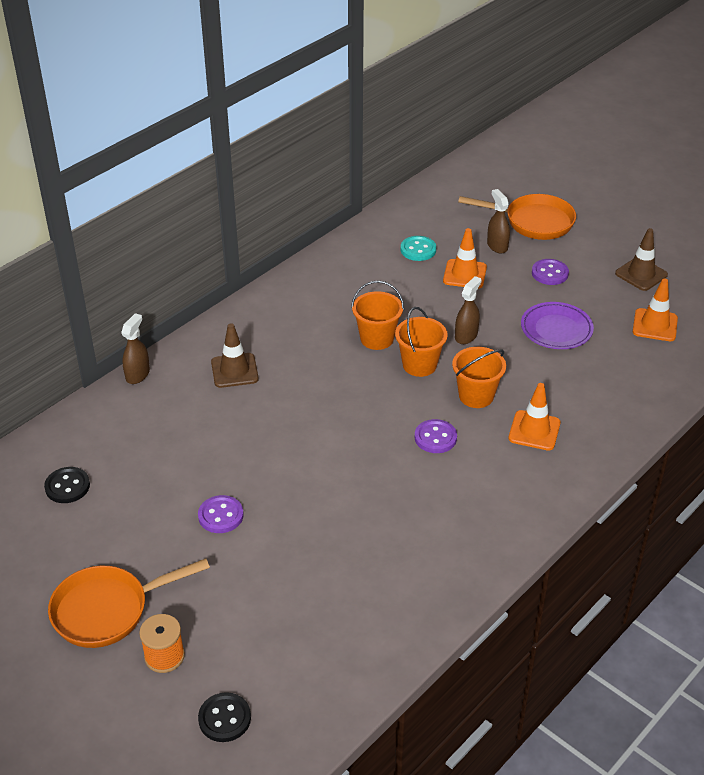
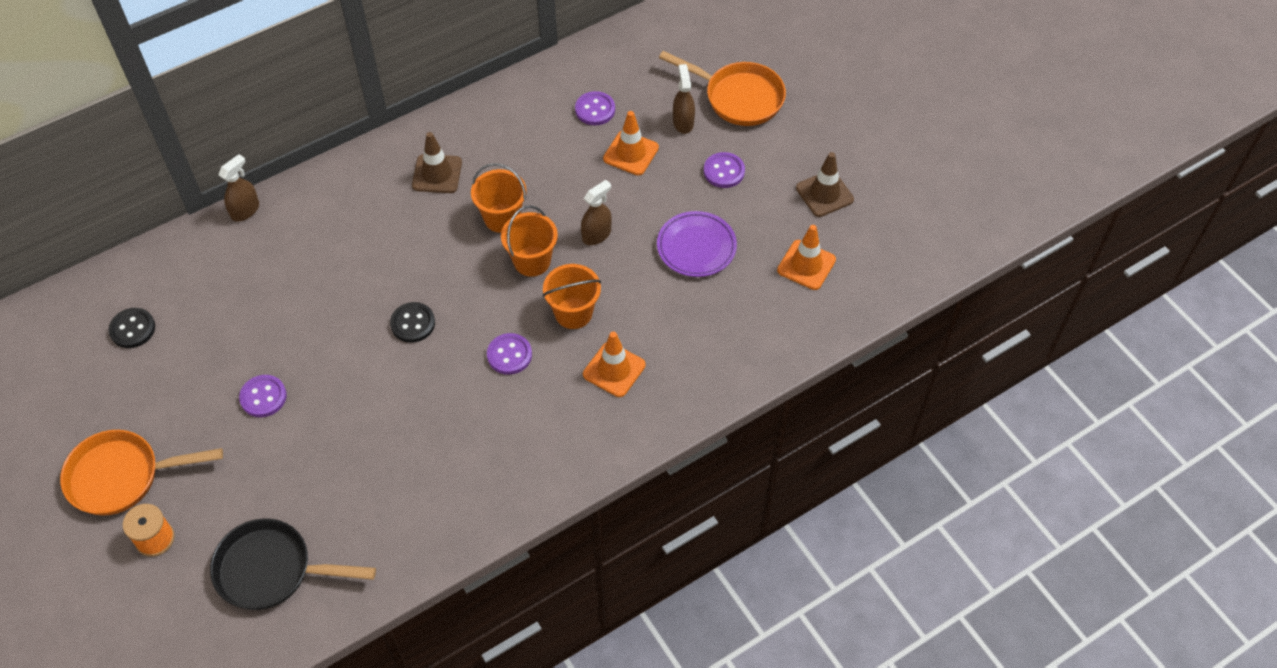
camera: 15 degrees right, 15 degrees up
(224, 718) = (184, 618): black button -> black button (413, 323)
(234, 370) = (342, 226): brown traffic cone -> brown traffic cone (437, 174)
(294, 657) = (272, 570): none -> black pan
(418, 250) = (595, 110): turquoise button -> purple button

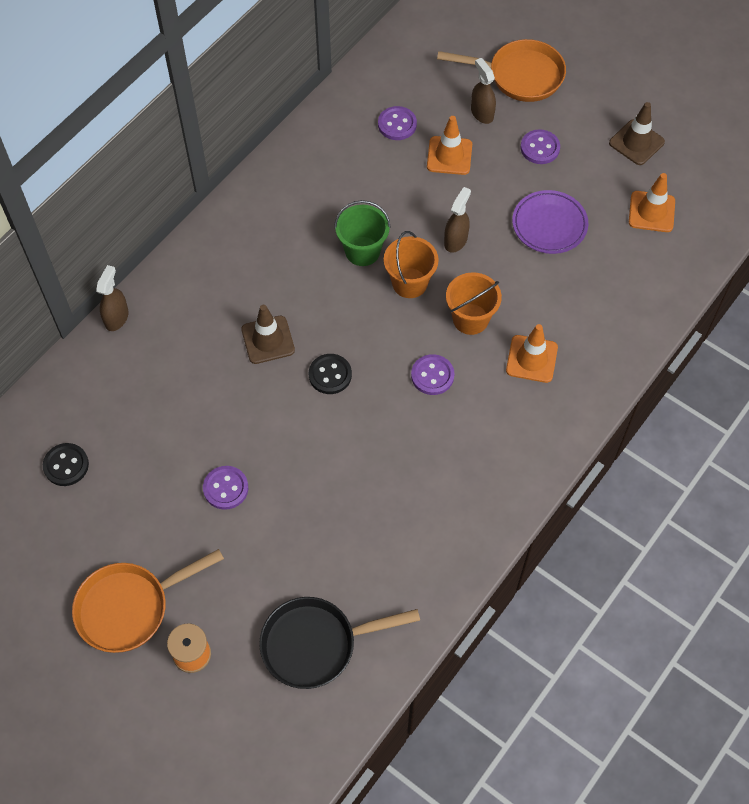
camera: 20 degrees left, 5 degrees up
(437, 174) = (281, 228): brown traffic cone -> brown traffic cone (268, 340)
(502, 218) = (362, 251): orange bucket -> green bucket

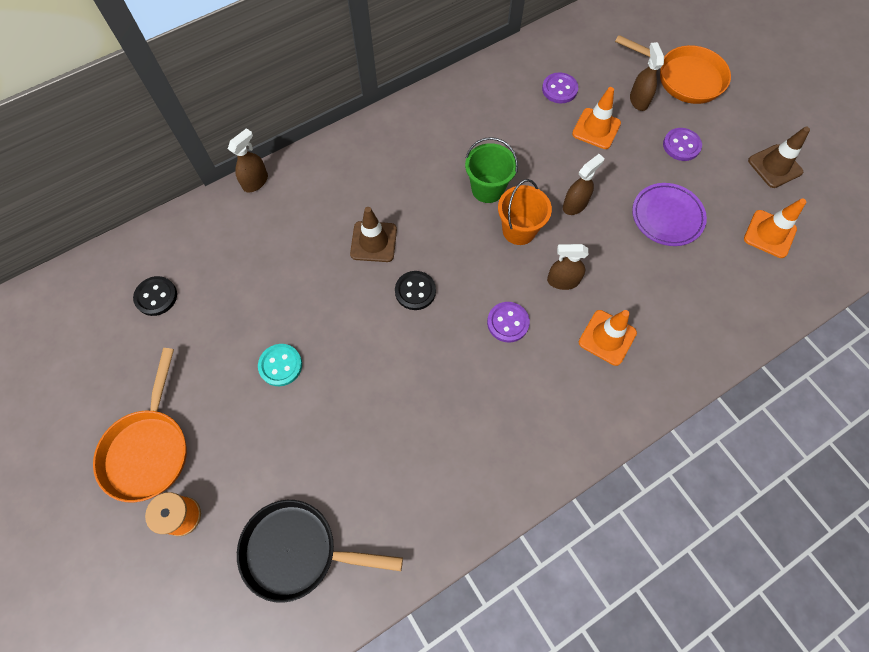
camera: 20 degrees right, 5 degrees up
(130, 607) = (149, 449): orange pan -> orange pan turned 75 degrees counterclockwise
(225, 488) = (280, 365): purple button -> turquoise button
(470, 319) = (562, 281): orange bucket -> brown spray bottle

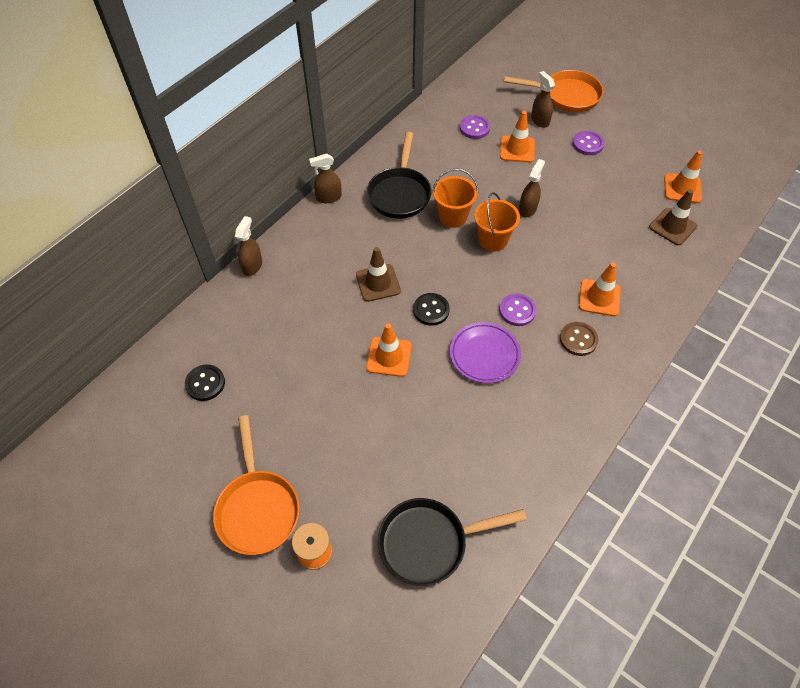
camera: 20 degrees left, 10 degrees down
(280, 365) = (344, 403): turquoise button -> none
(348, 329) = (389, 357): none -> orange traffic cone
(442, 144) = (400, 193): none -> black pan
(487, 189) = (453, 216): green bucket -> orange bucket
(559, 379) = (578, 340): none -> brown button
(562, 281) = (545, 267): brown spray bottle -> brown spray bottle (328, 197)
(667, 217) = (601, 198): purple plate -> purple plate (484, 355)
(774, 166) = (663, 140): brown traffic cone -> brown traffic cone (672, 227)

